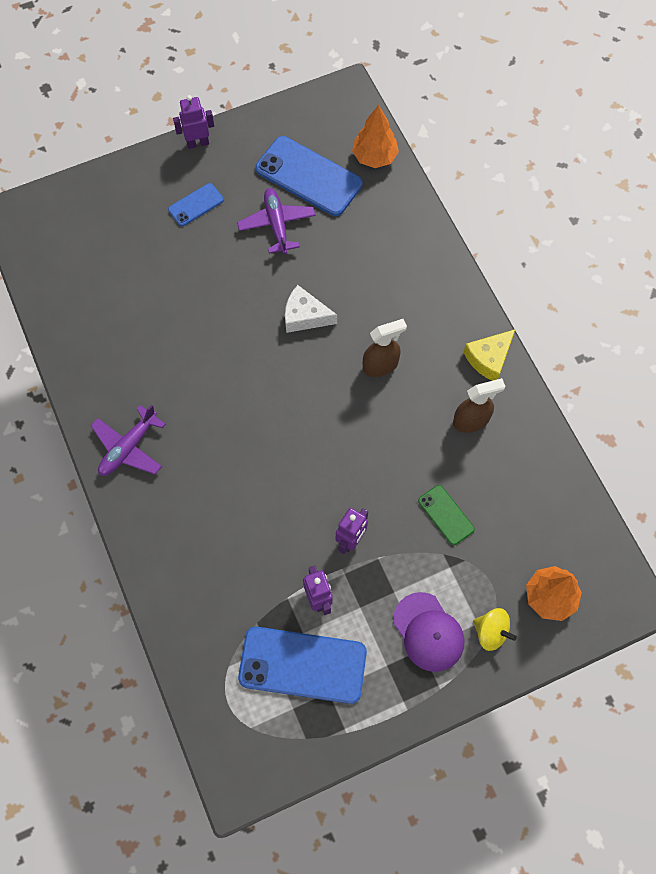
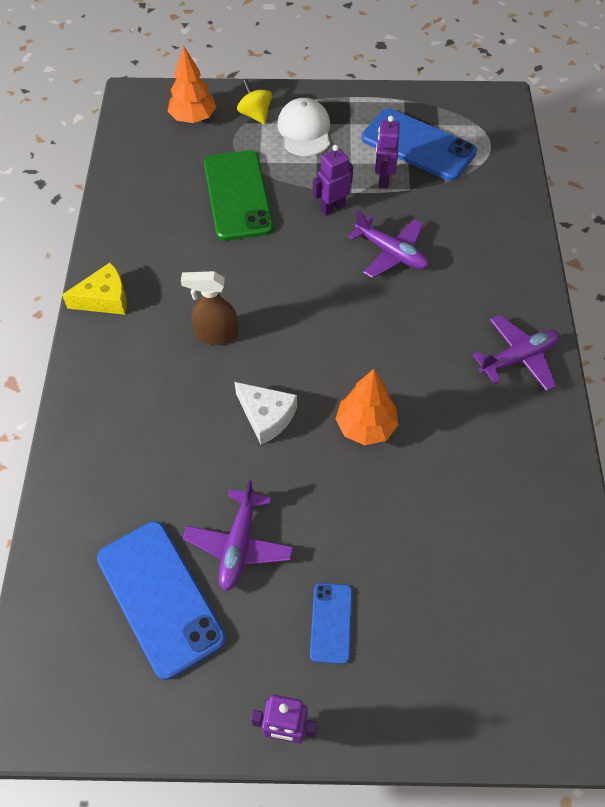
camera: 155 degrees left, 10 degrees down
(196, 205) = (331, 623): blue phone -> blue phone turned 75 degrees counterclockwise
(274, 510) = (391, 253): none -> purple plane
(374, 157) = (58, 588): orange tree -> orange tree (366, 427)
(428, 632) = (304, 130): purple cap -> white cap
(446, 515) = (238, 195): green phone -> green phone, size x1.95
(471, 421) = (163, 254): brown spray bottle -> none

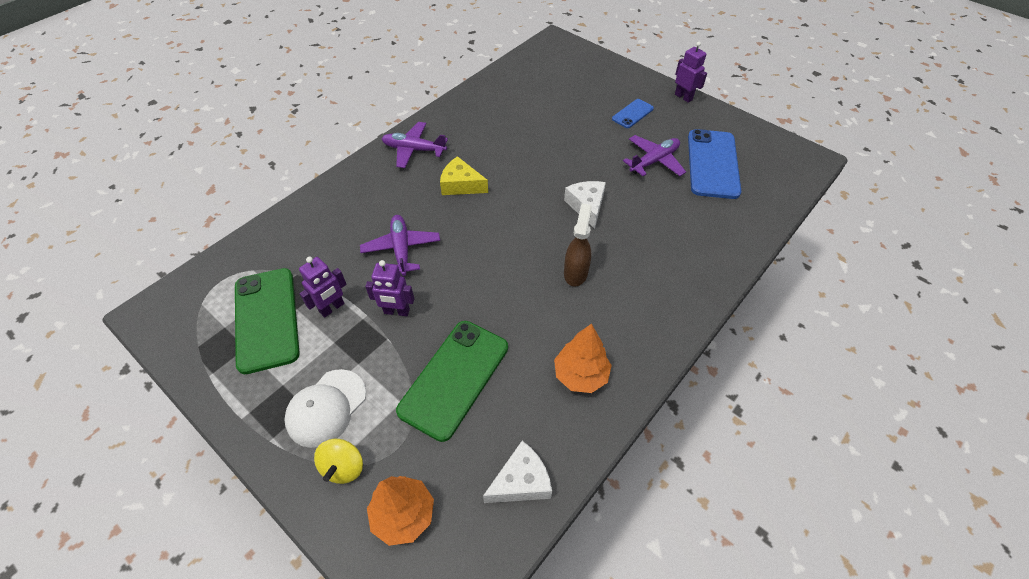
camera: 140 degrees left, 5 degrees down
(105, 299) = (640, 355): yellow cheese -> yellow cheese (461, 185)
(134, 172) = (521, 481): none -> white cheese
(216, 334) = (576, 272): brown spray bottle -> brown spray bottle turned 120 degrees counterclockwise
(366, 427) = (535, 169): orange tree -> orange tree (580, 375)
(418, 145) = (266, 319): blue phone -> green phone

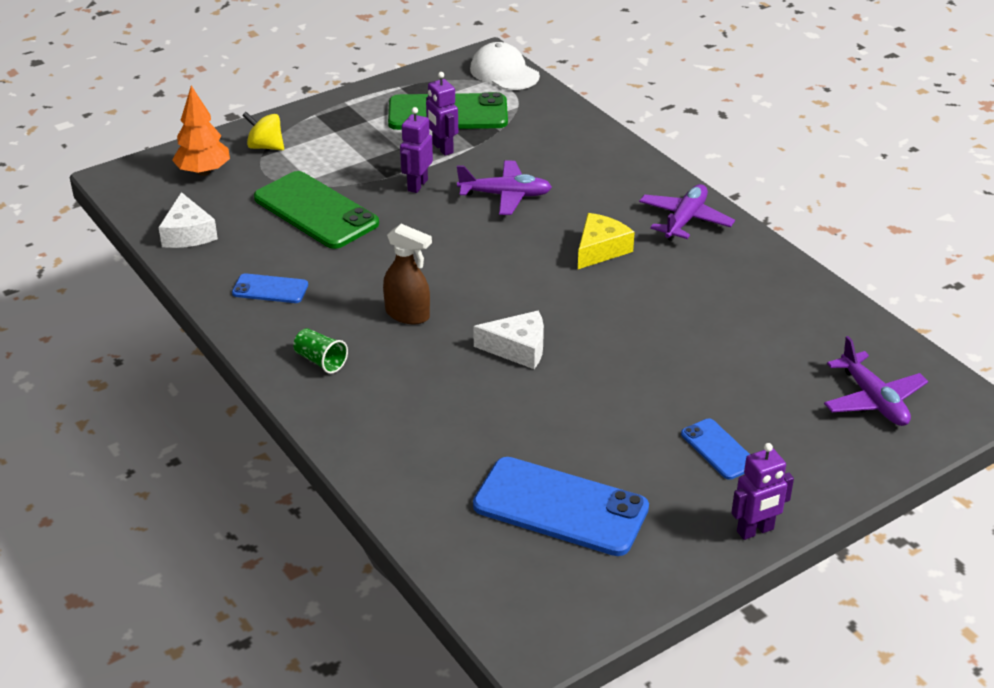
camera: 105 degrees right, 15 degrees down
(326, 408) = (328, 141): white cap -> white cap (504, 72)
(580, 375) = (270, 289): orange tree -> blue phone
(651, 310) = (320, 361): none -> green cup
(654, 161) = (589, 440): purple plane -> purple plane (873, 400)

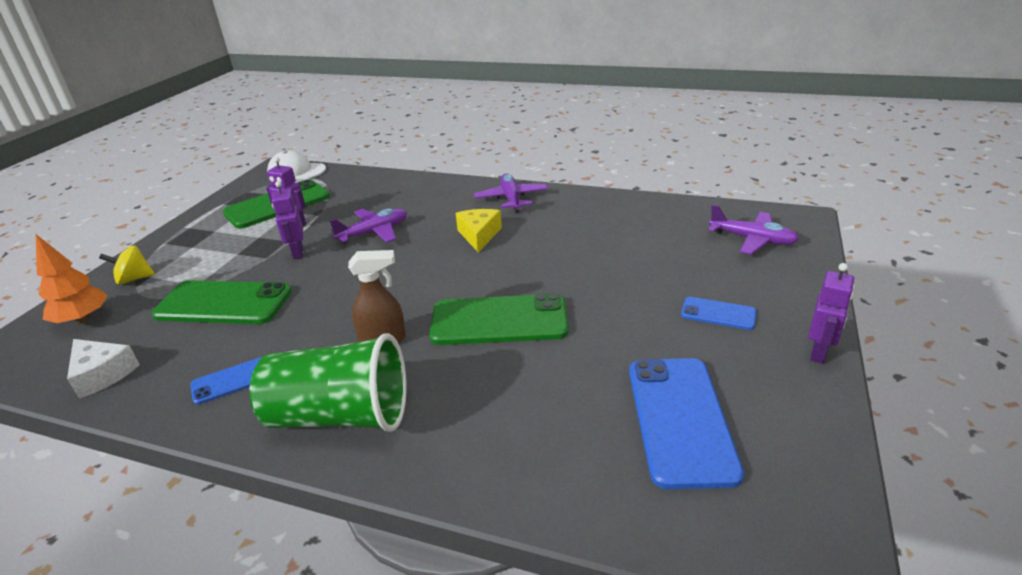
camera: 35 degrees left, 5 degrees down
(320, 361) = (340, 416): green cup -> green cup, size x2.45
(518, 349) = (499, 321): white cheese -> green phone
(560, 507) = (680, 419): blue phone -> blue phone turned 75 degrees counterclockwise

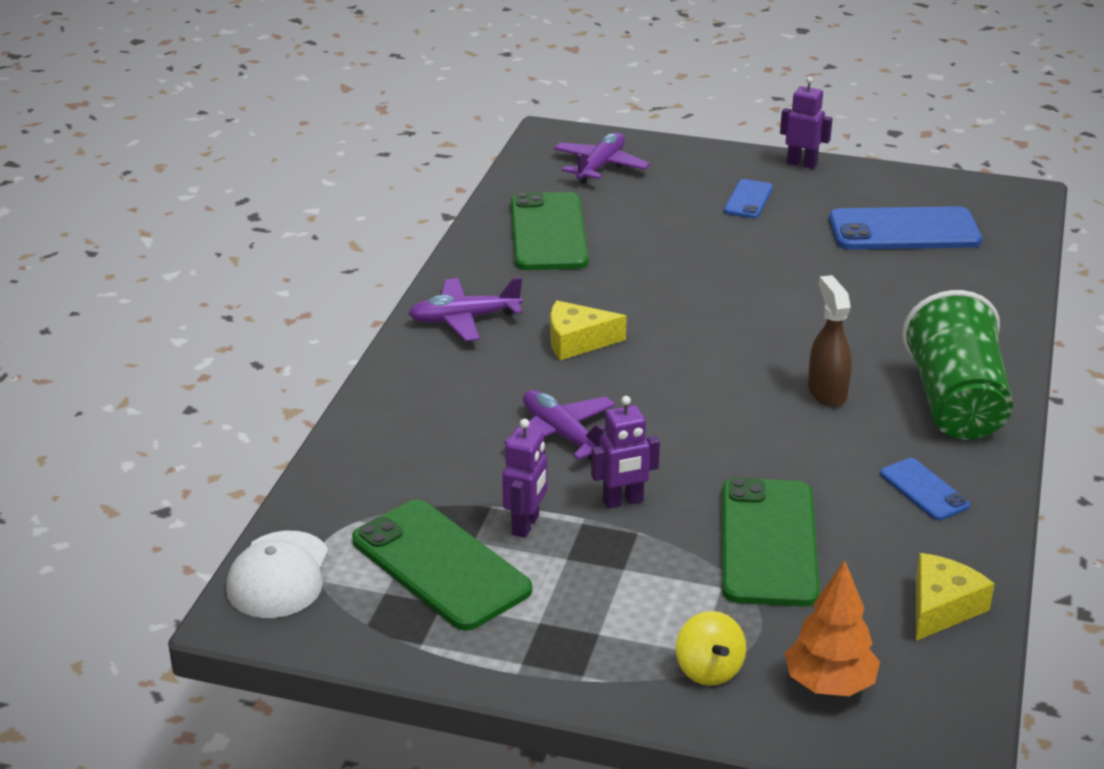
camera: 95 degrees left, 0 degrees up
(102, 374) = (942, 607): white cheese -> yellow cheese
(499, 321) = (778, 319): green phone -> green phone (548, 232)

